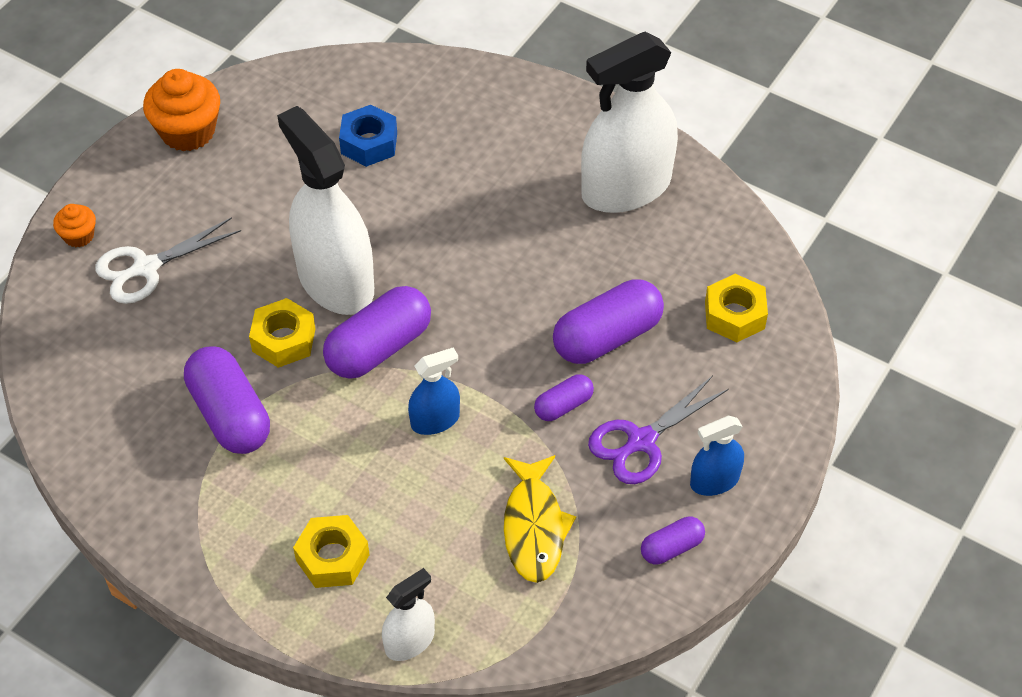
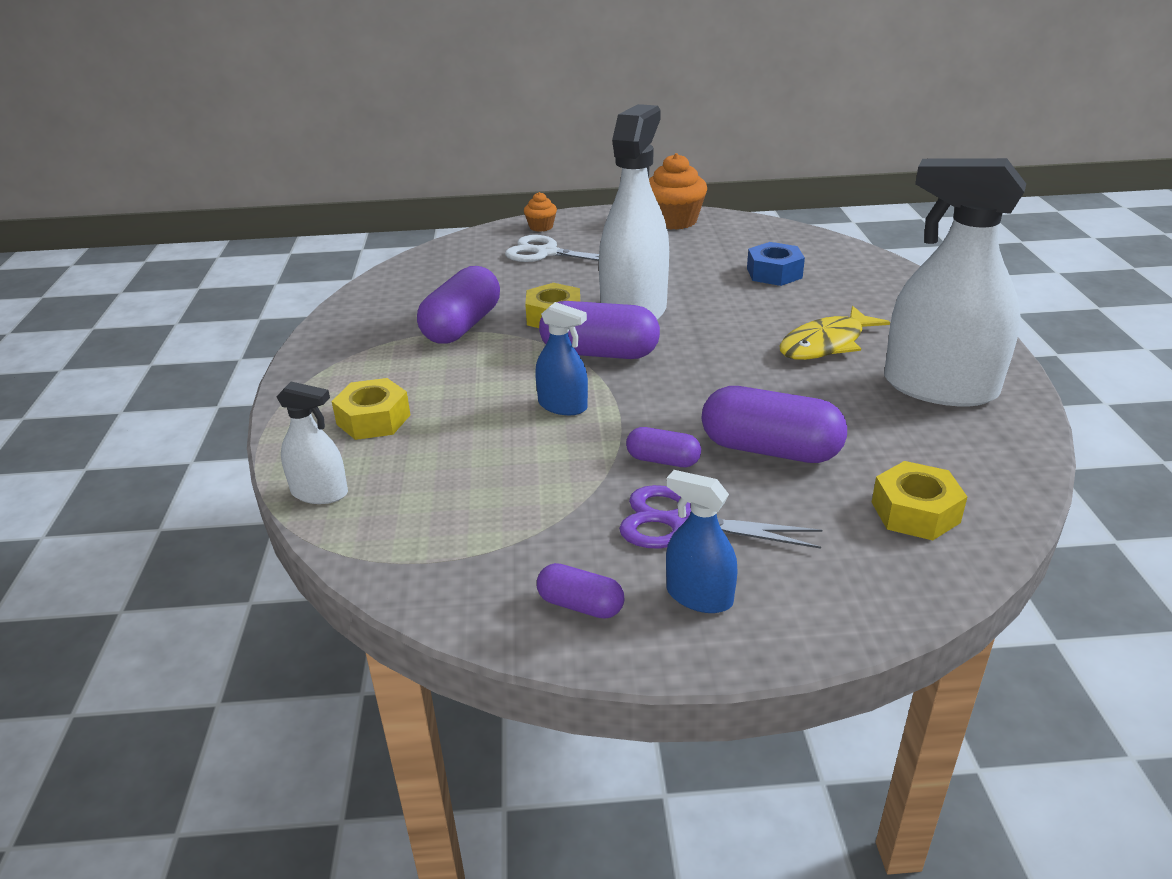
camera: 55 degrees right, 20 degrees down
(534, 527) = (510, 504): yellow fish -> yellow fish (826, 344)

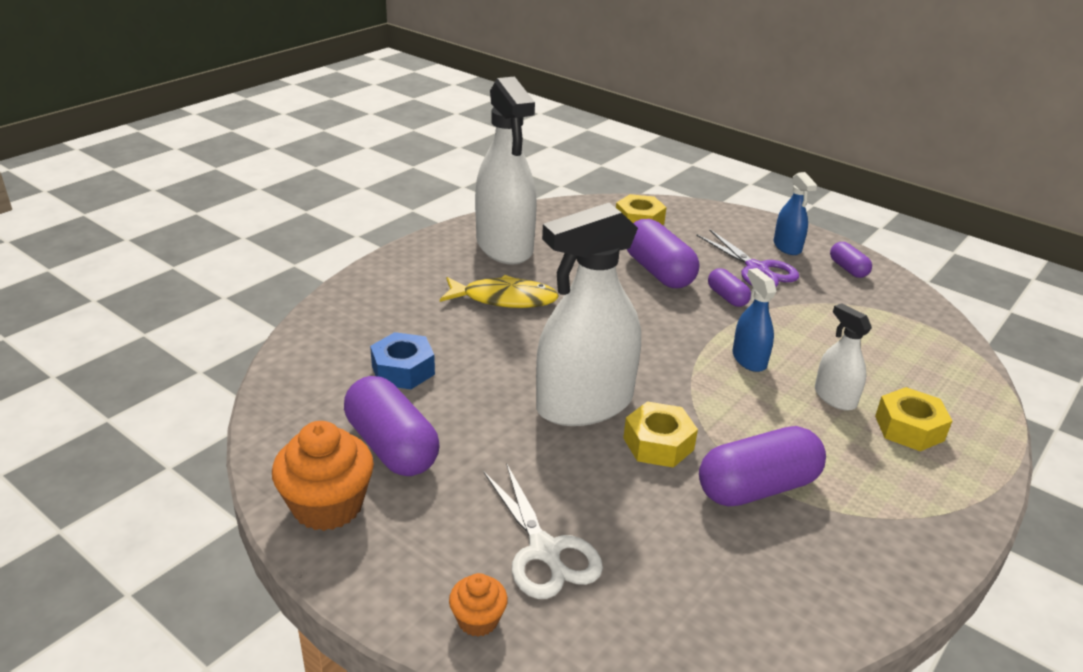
camera: 140 degrees left, 0 degrees up
(319, 493) = (976, 391): white spray bottle -> white spray bottle (835, 397)
(599, 353) = (668, 384): purple capsule -> purple capsule (392, 446)

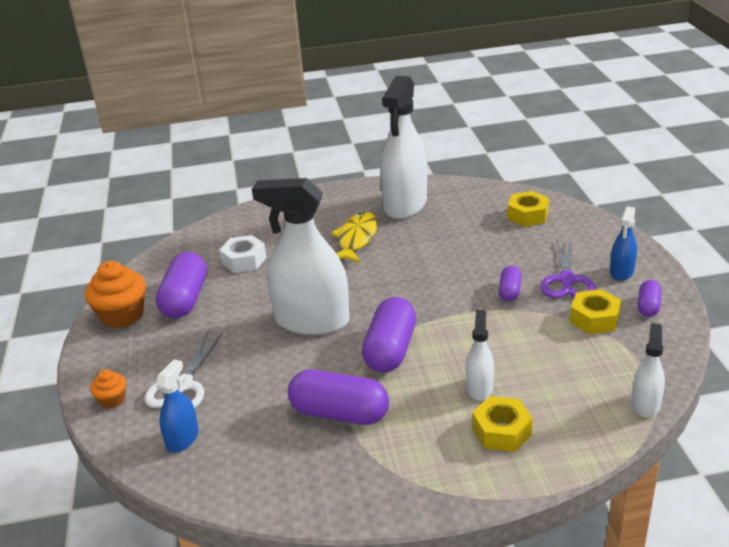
camera: 45 degrees right, 0 degrees up
(403, 370) = (244, 260): blue nut -> white nut
(504, 299) = (356, 239): yellow fish -> yellow fish turned 120 degrees counterclockwise
(658, 271) = (486, 256): purple capsule -> purple capsule (390, 350)
(658, 444) = (320, 362): yellow nut -> yellow nut (594, 319)
(749, 359) = (457, 338): blue spray bottle -> blue spray bottle (182, 439)
(964, 351) = (645, 404): none -> white spray bottle

